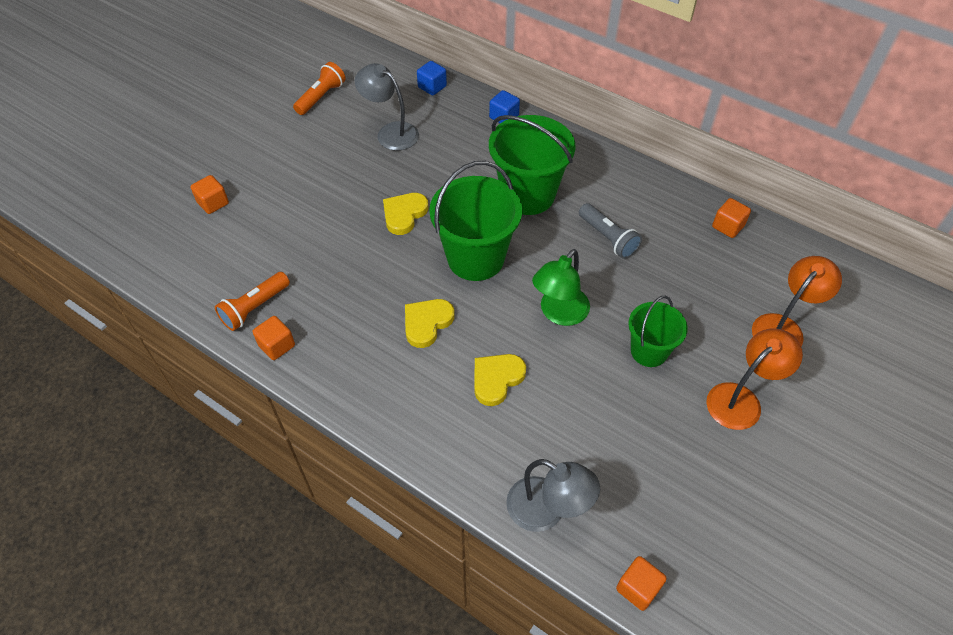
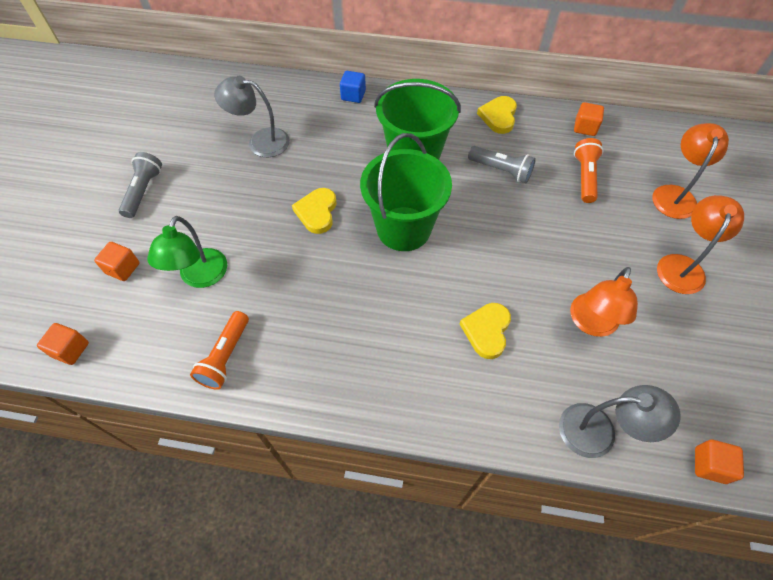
camera: 25 degrees left, 5 degrees up
(265, 143) = (143, 191): none -> grey flashlight
(277, 345) = (269, 385): orange cube -> orange cube (70, 349)
(321, 97) = (175, 129): orange flashlight -> orange flashlight (584, 177)
(427, 323) = (396, 305): yellow heart -> yellow heart (498, 116)
(432, 87) = (274, 88): blue cube -> none
(559, 313) = (502, 251): green lamp -> green lamp (200, 277)
(604, 414) = (591, 324): none -> orange lamp
(649, 351) = (591, 254): green bucket -> none

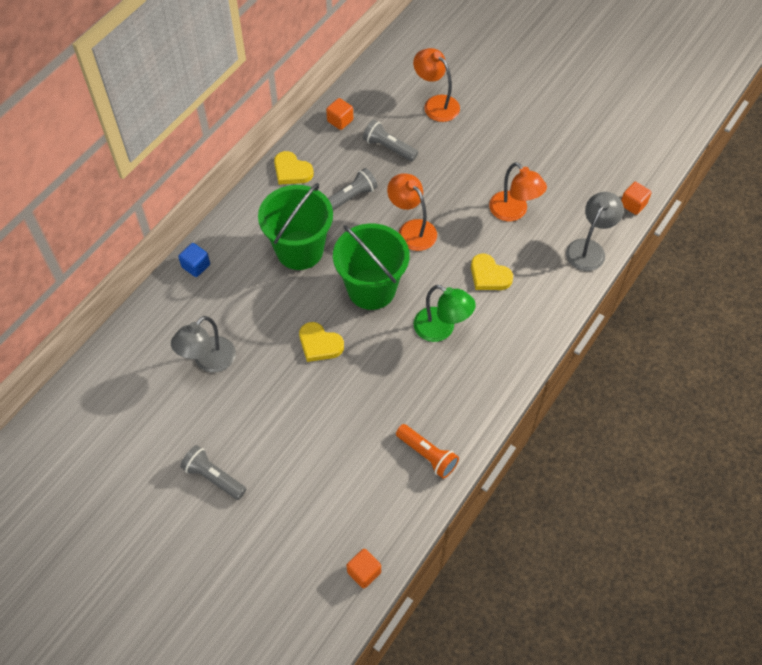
camera: 65 degrees left, 0 degrees up
(123, 268) = (298, 514): orange cube -> none
(200, 277) = (340, 454): green lamp -> green lamp (441, 329)
(584, 177) = (388, 148): orange flashlight -> grey flashlight
(682, 266) = (496, 136): orange lamp -> orange lamp (412, 229)

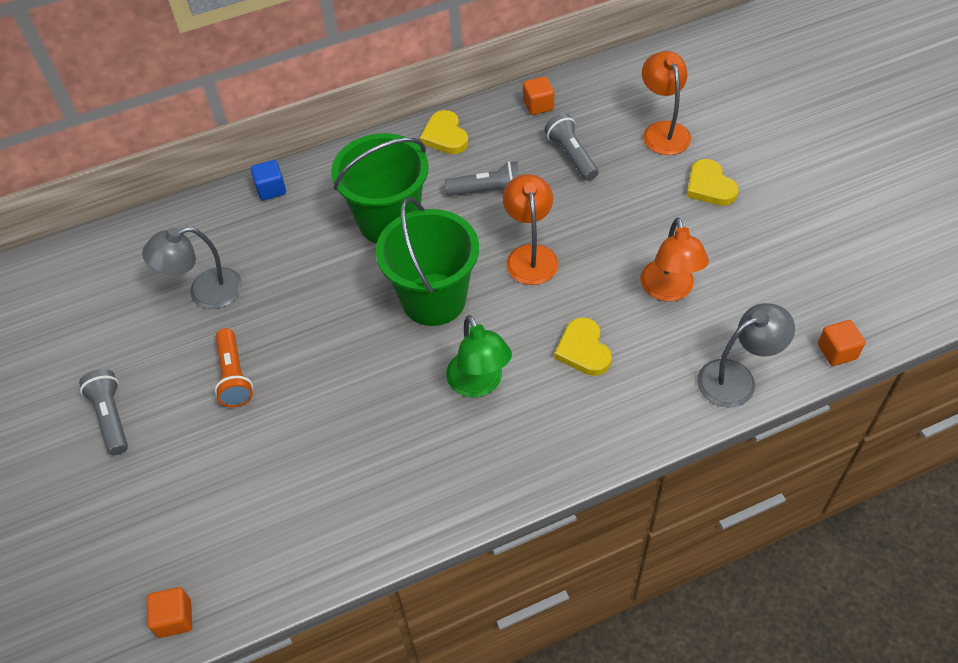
camera: 35 degrees right, 5 degrees down
(319, 344) = (330, 332): yellow heart -> yellow heart (709, 186)
(427, 455) = (350, 523): orange flashlight -> orange flashlight (234, 376)

